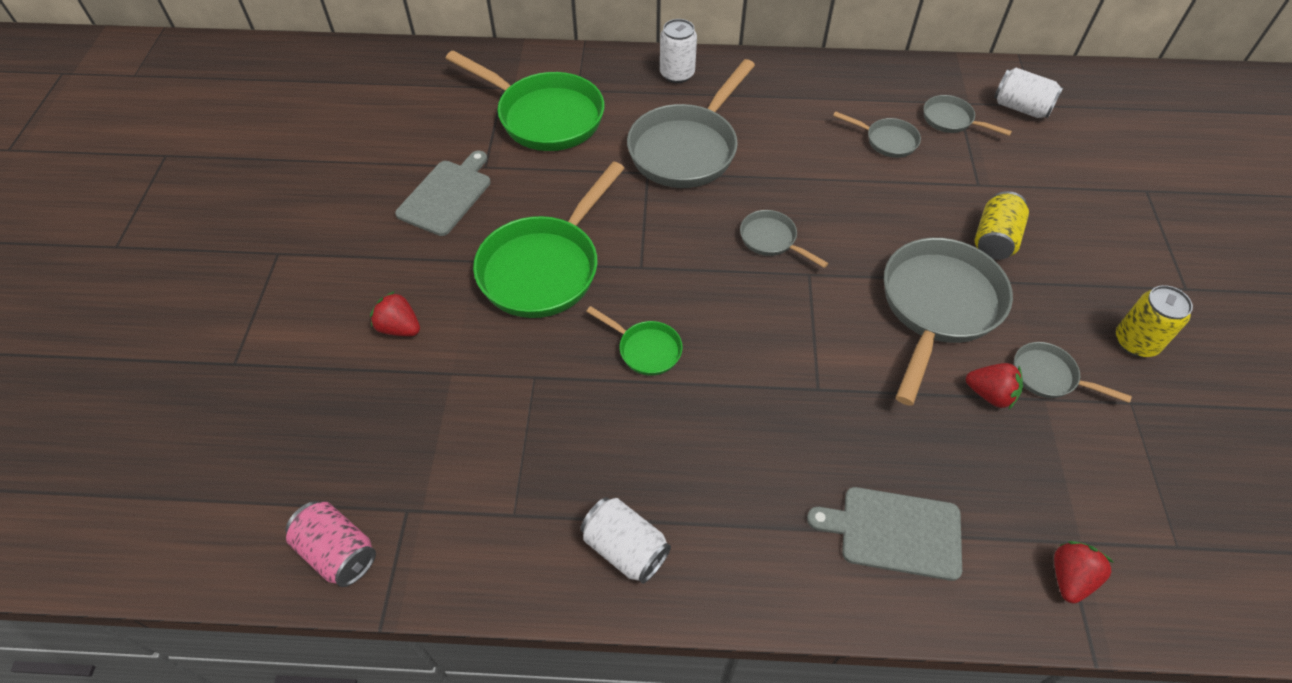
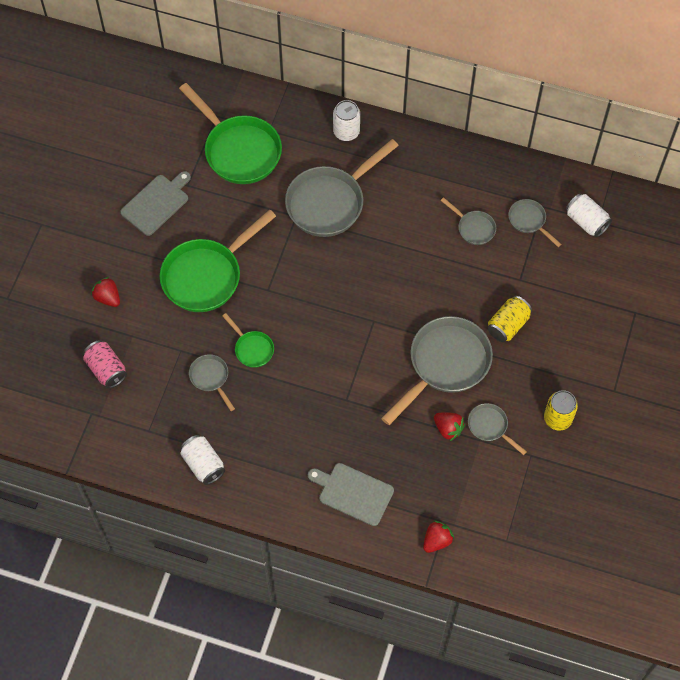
camera: 15 degrees right, 10 degrees up
(338, 552) = (51, 427): pink can -> pink can (106, 369)
(771, 240) = (359, 290): grey pan -> grey pan (210, 378)

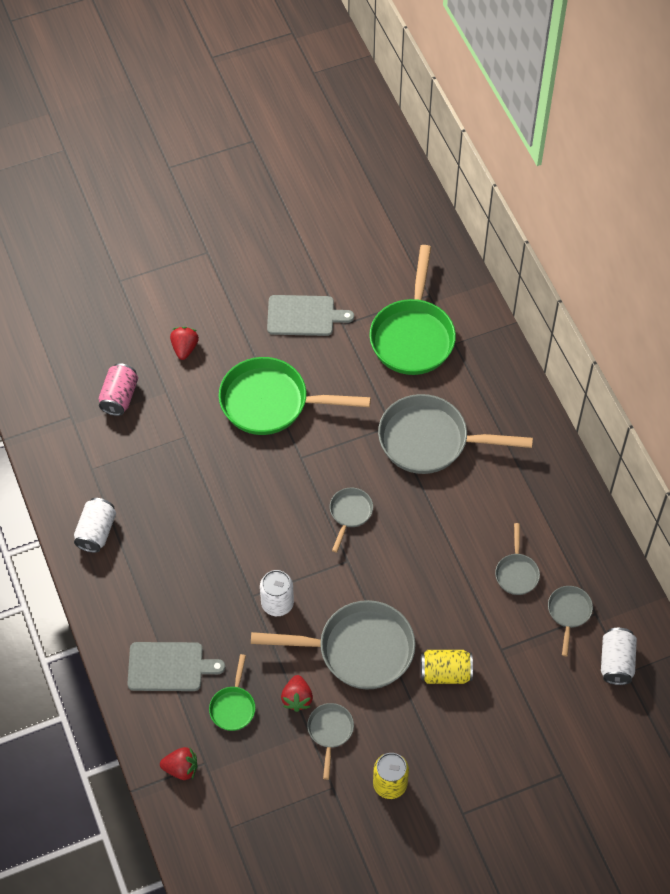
camera: 50 degrees right, 5 degrees down
(210, 378) = (179, 477): grey pan -> grey pan (349, 513)
(252, 348) = (235, 487): green pan -> green pan (233, 707)
(346, 132) = (512, 401): white can -> white can (277, 603)
(353, 493) = (169, 667): grey cutting board -> grey cutting board turned 105 degrees clockwise

